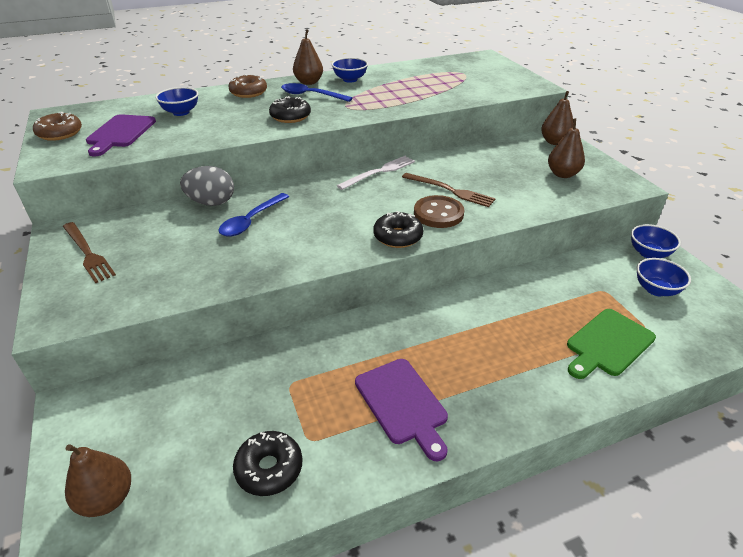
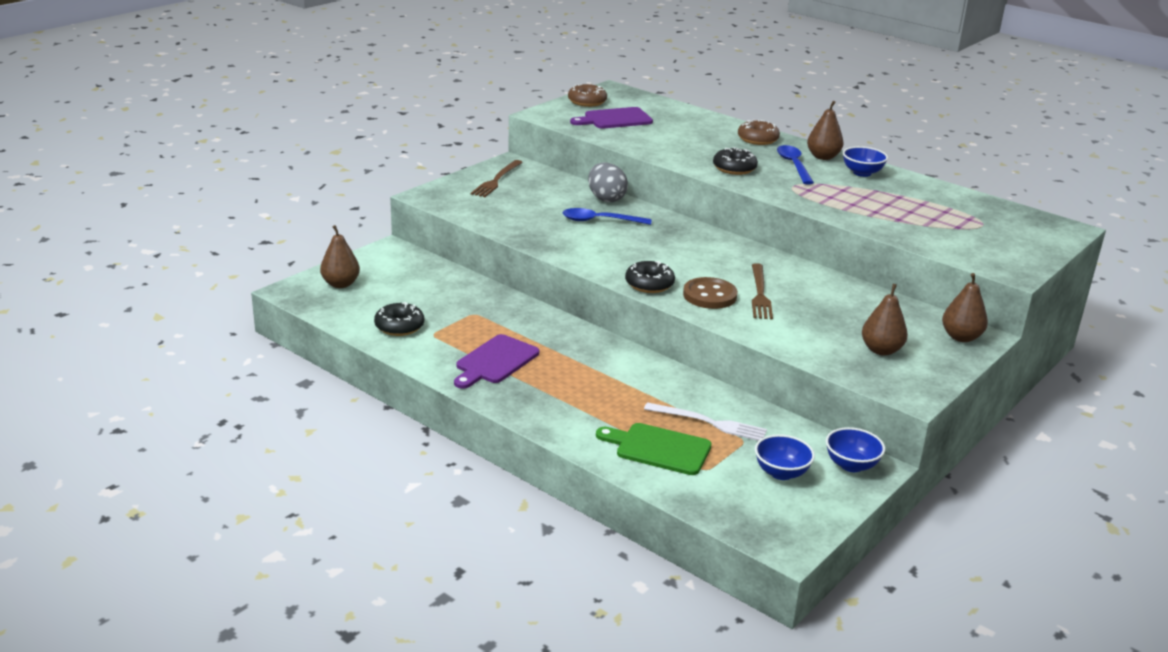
camera: 60 degrees right, 10 degrees down
(181, 112) = (679, 127): blue bowl -> none
(379, 172) = (749, 253): white fork -> white fork (709, 423)

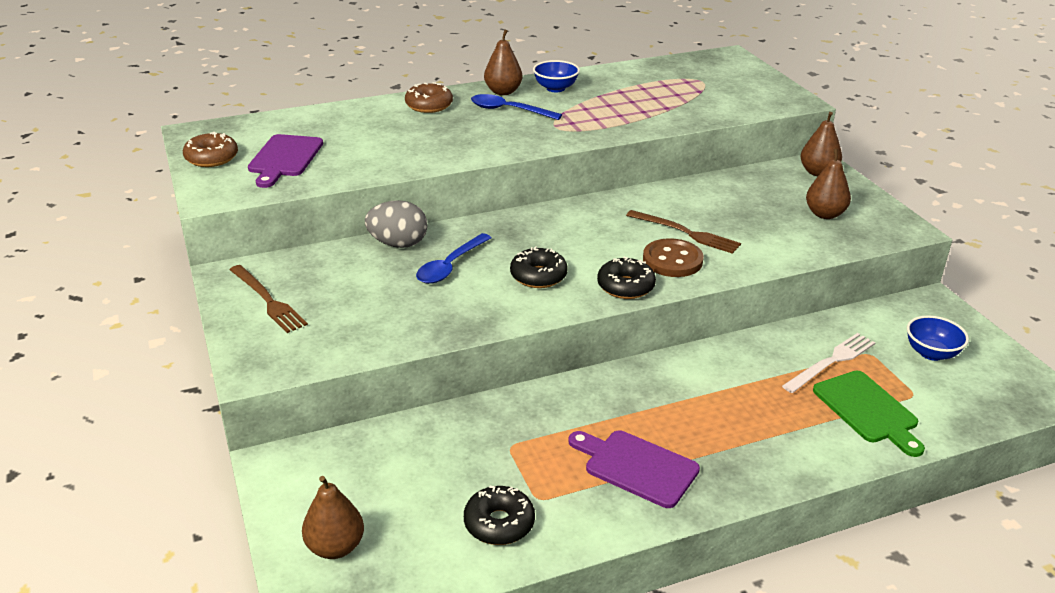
camera: 60 degrees left, 5 degrees up
(495, 361) = (636, 466): purple cutting board -> purple cutting board turned 150 degrees clockwise
(658, 448) = (868, 410): green cutting board -> green cutting board turned 75 degrees counterclockwise
(734, 168) = (488, 139): black donut -> black donut (538, 276)
(851, 465) = (928, 312): blue bowl -> none

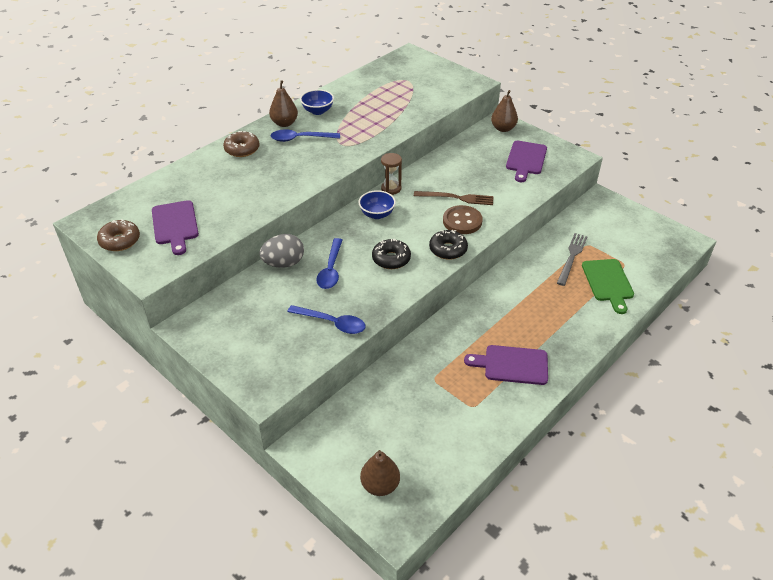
camera: 25 degrees left, 10 degrees up
(268, 300) = (230, 337): brown fork -> none
(402, 323) = (332, 323): none -> blue spoon
(499, 523) = (462, 431): black donut -> none
(603, 201) = (391, 188): none -> brown hourglass
(825, 214) = (526, 159): brown pear -> purple cutting board
(831, 362) = (572, 257): white fork -> grey fork
(868, 410) = (608, 282): green cutting board -> green cutting board turned 45 degrees clockwise
(931, 353) = (618, 233): blue bowl -> blue bowl (377, 214)

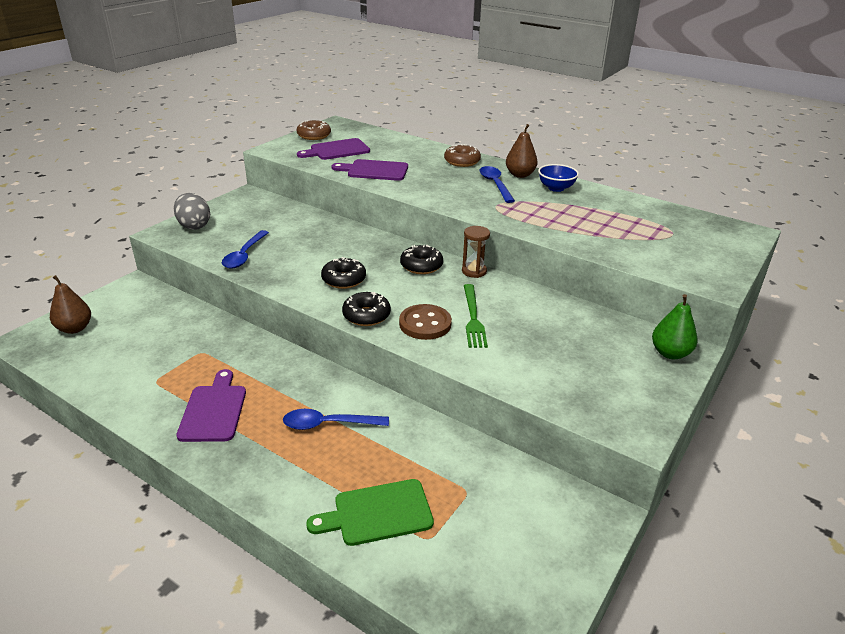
camera: 80 degrees right, 10 degrees down
(283, 263) = (330, 224): grey egg -> grey egg (194, 226)
(331, 270) = (323, 248): blue spoon -> blue spoon (328, 424)
(377, 214) = (421, 266): blue bowl -> black donut
(456, 198) = (473, 318): brown fork -> green fork
(503, 128) = (670, 353): brown pear -> green pear
(526, 159) = (597, 377): purple cutting board -> purple cutting board (374, 170)
(572, 257) = (430, 470): grey fork -> none

